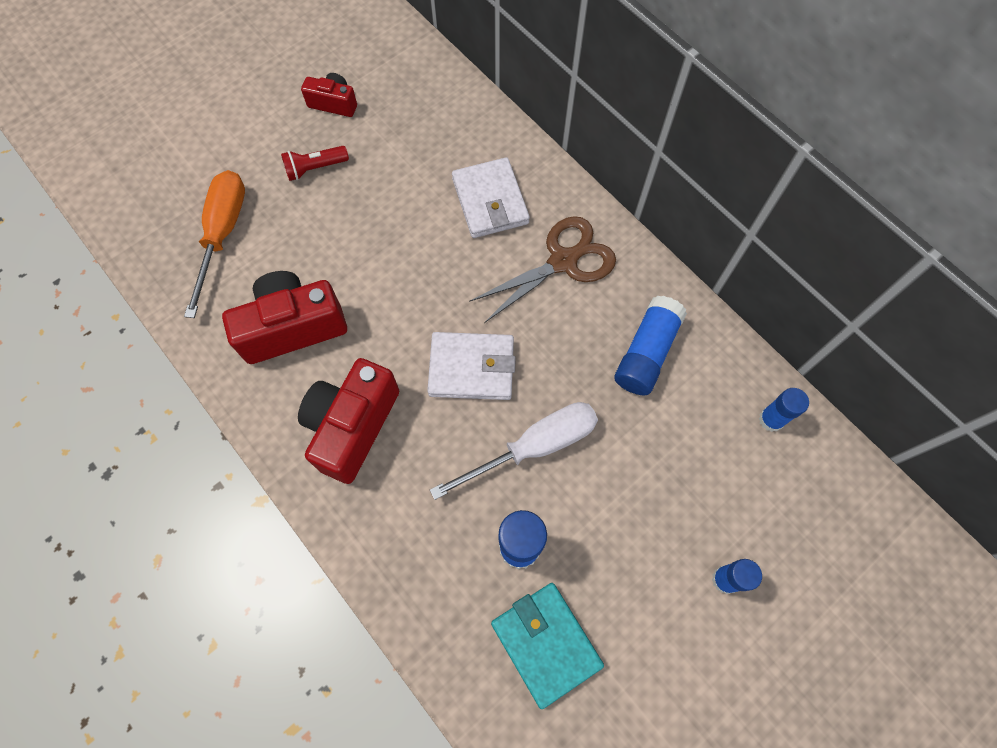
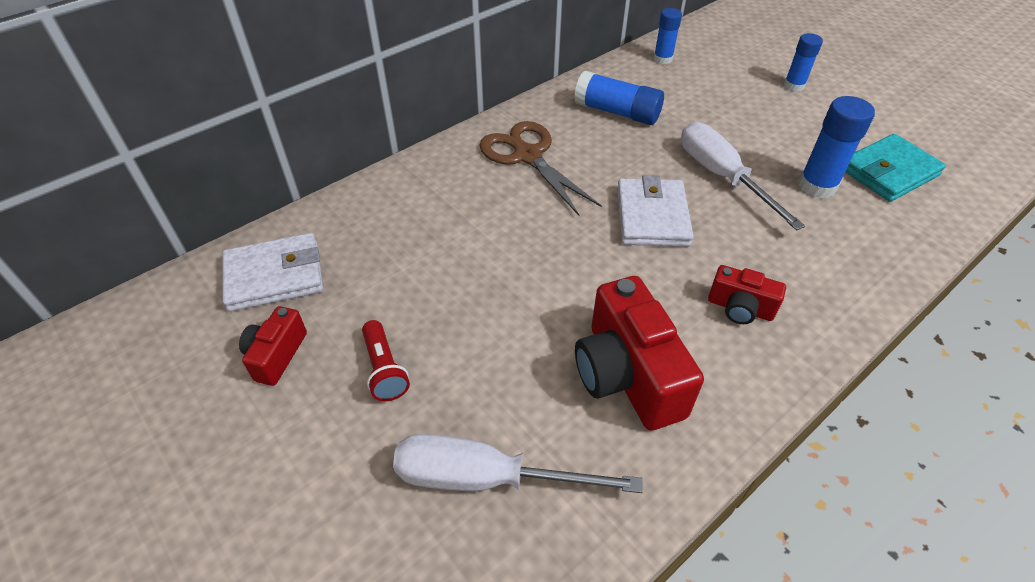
camera: 90 degrees left, 20 degrees down
(223, 234) = (486, 478): orange screwdriver -> white screwdriver
(352, 426) = (740, 308): red camera -> red camera, size x0.54
(490, 201) = (453, 204): white wallet -> white wallet (274, 276)

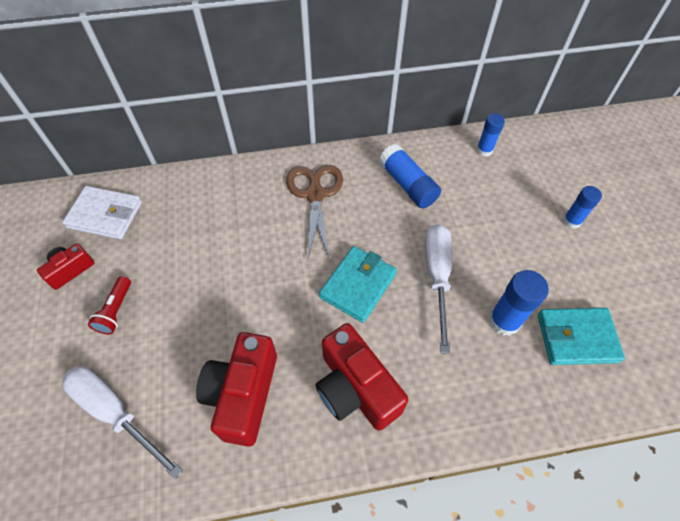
camera: 30 degrees right, 10 degrees up
(652, 216) = (358, 285): white wallet -> turquoise wallet
(740, 308) = (355, 388): red camera -> red camera, size x1.87

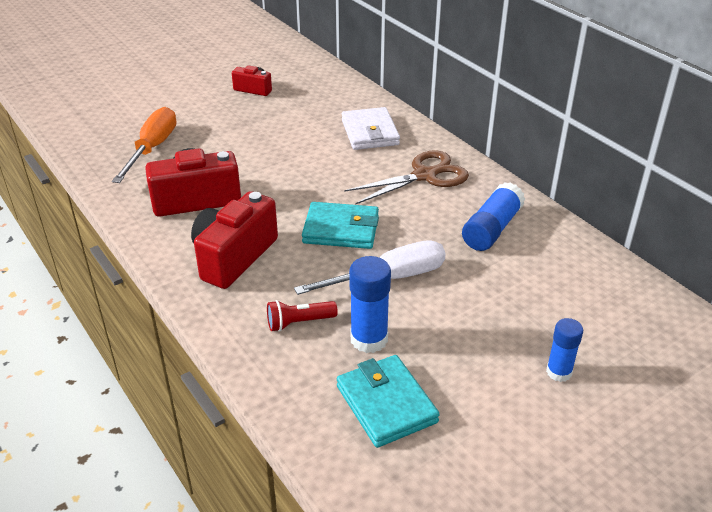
camera: 65 degrees right, 20 degrees down
(105, 215) = (313, 84): white wallet -> white wallet (370, 132)
(115, 413) = (152, 148): white screwdriver -> orange screwdriver
(116, 311) = (233, 119): red flashlight -> red flashlight (299, 322)
(484, 150) = (601, 273): blue glue stick -> none

